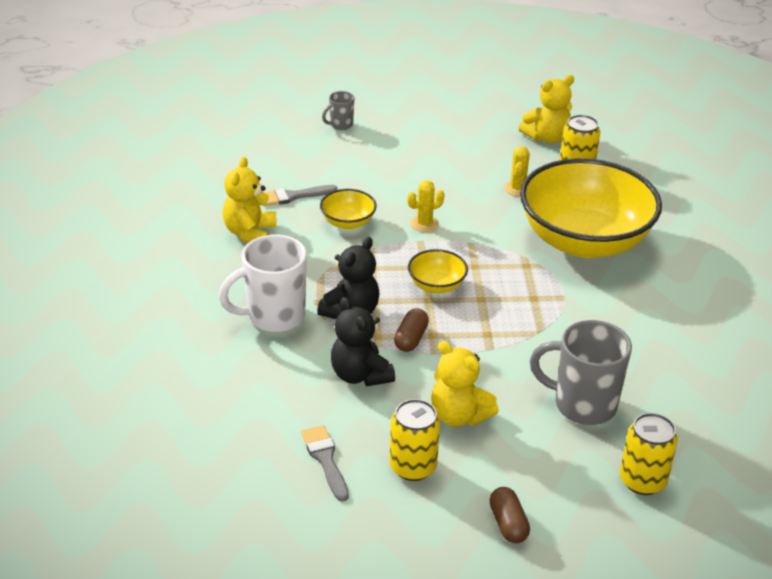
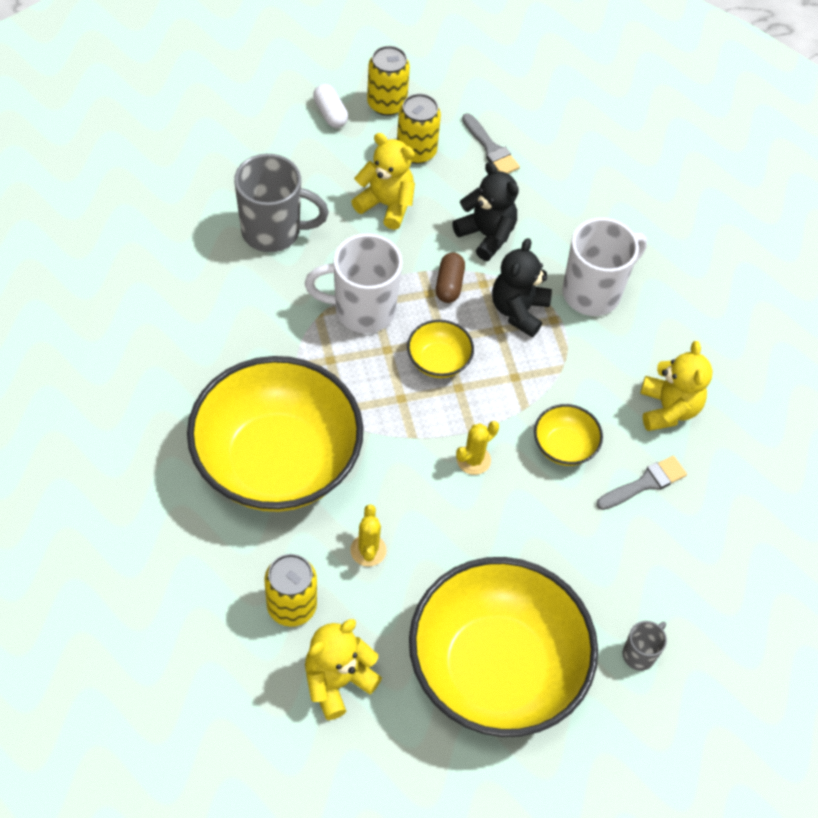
camera: 165 degrees right, 20 degrees up
(440, 130) = (495, 669): none -> yellow bowl
(499, 329) = (362, 310): none -> white mug
(508, 524) = (330, 114): brown capsule -> white capsule
(642, 481) = (220, 164): yellow can -> yellow can (386, 104)

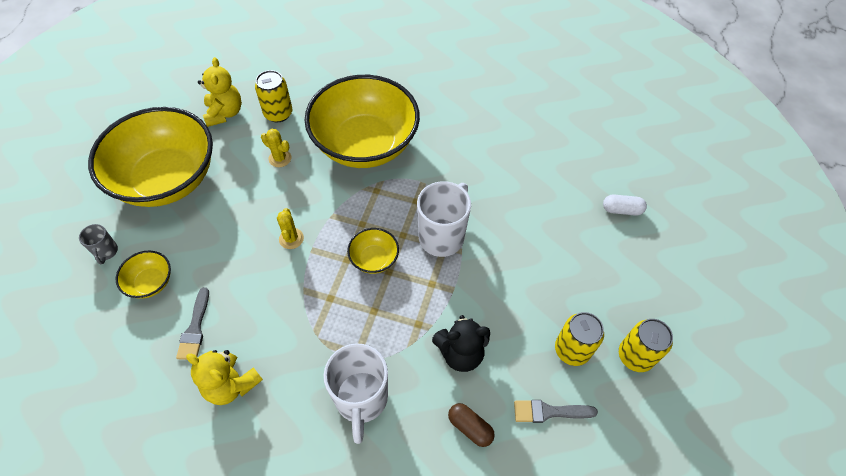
camera: 125 degrees right, 0 degrees up
(273, 231) = (538, 218): grey mug -> none
(330, 114) = (639, 308): white capsule -> white capsule (621, 210)
(386, 205) = (527, 299): yellow teddy bear -> none
(449, 285) = (431, 300): brown capsule -> brown capsule (470, 427)
(518, 310) = (380, 334): black teddy bear -> none
(564, 446) = (259, 296): yellow bowl -> yellow bowl (150, 282)

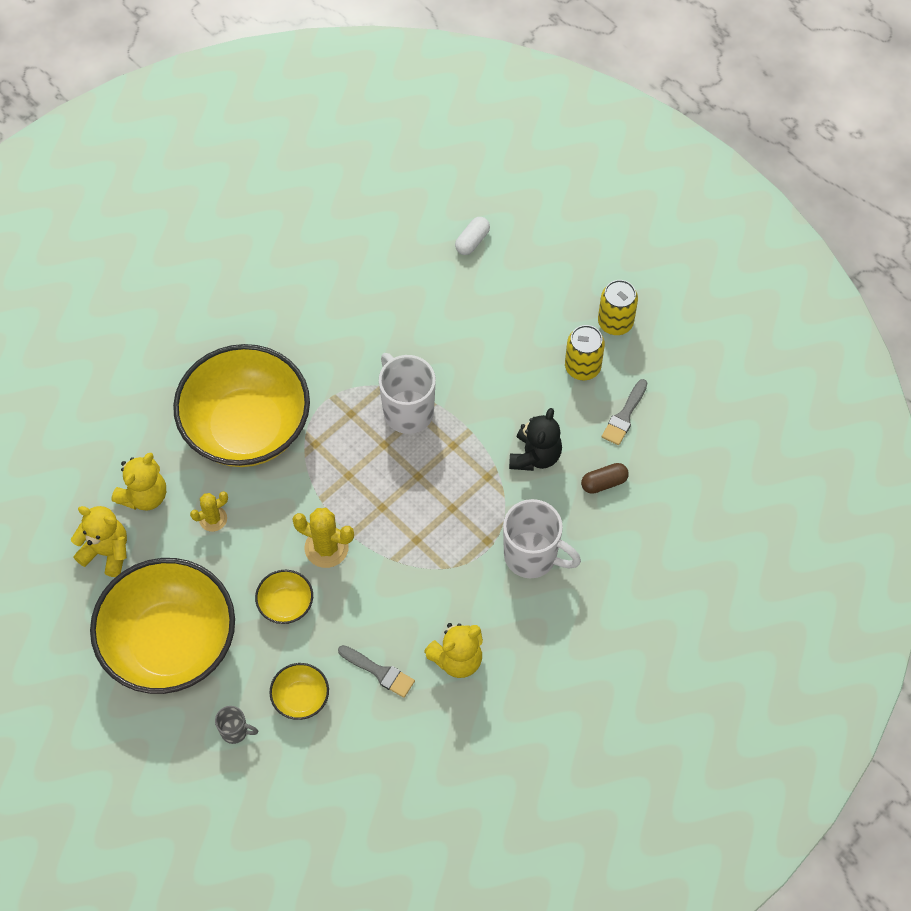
camera: 60 degrees left, 5 degrees up
(278, 113) = (144, 496): yellow can -> yellow teddy bear
(291, 238) = (326, 548): yellow cactus -> yellow cactus, size x1.55
(374, 259) = (396, 482): yellow bowl -> yellow bowl (286, 604)

